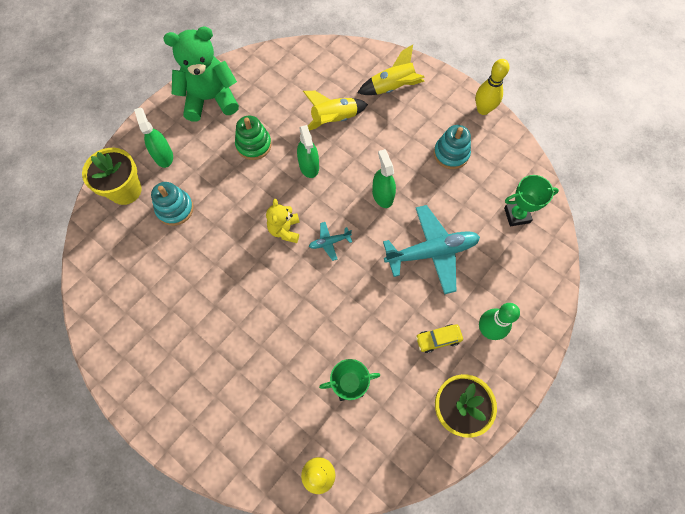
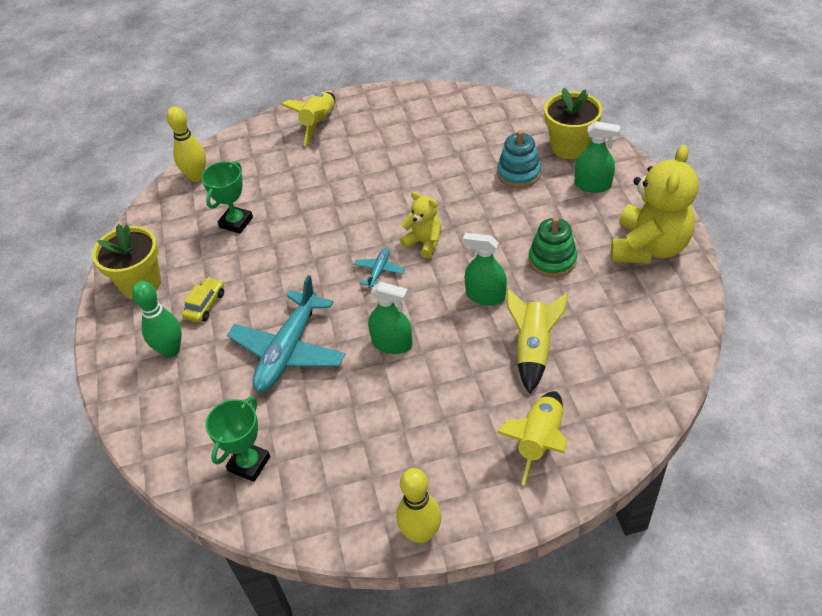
camera: 130 degrees right, 20 degrees down
(188, 413) = (318, 123): none -> yellow rocket
(210, 99) = (648, 247): green teddy bear -> yellow teddy bear
(451, 154) = (386, 447): turquoise stacking toy -> none

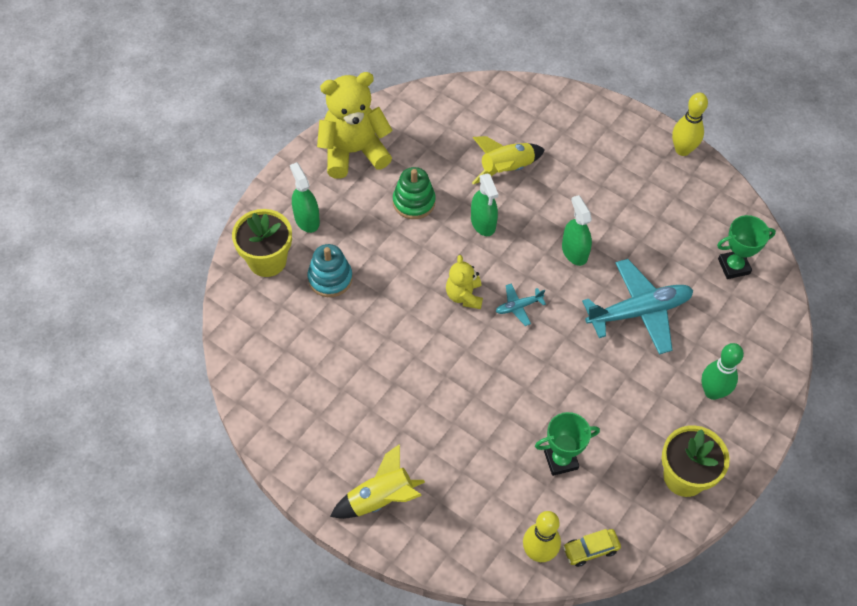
camera: 135 degrees left, 10 degrees up
(205, 305) = (656, 405): yellow car -> yellow car (590, 550)
(539, 441) = (571, 129): yellow rocket -> none

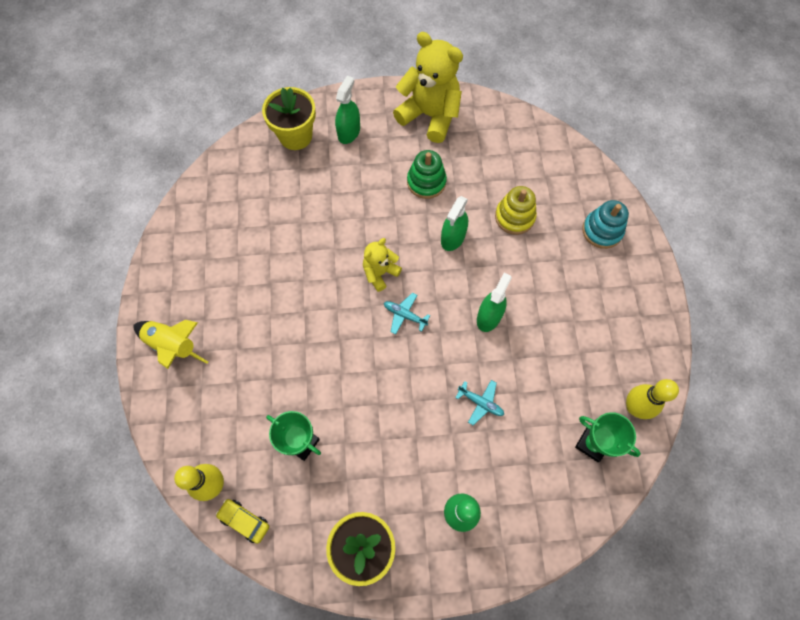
camera: 50 degrees right, 10 degrees up
(330, 278) = (316, 182): turquoise stacking toy -> turquoise stacking toy (602, 230)
(506, 169) = (514, 217): yellow rocket -> yellow stacking toy
(639, 311) = (481, 403): turquoise plane -> turquoise plane, size x0.45
(682, 150) = (663, 323): yellow bowling pin -> yellow bowling pin (634, 407)

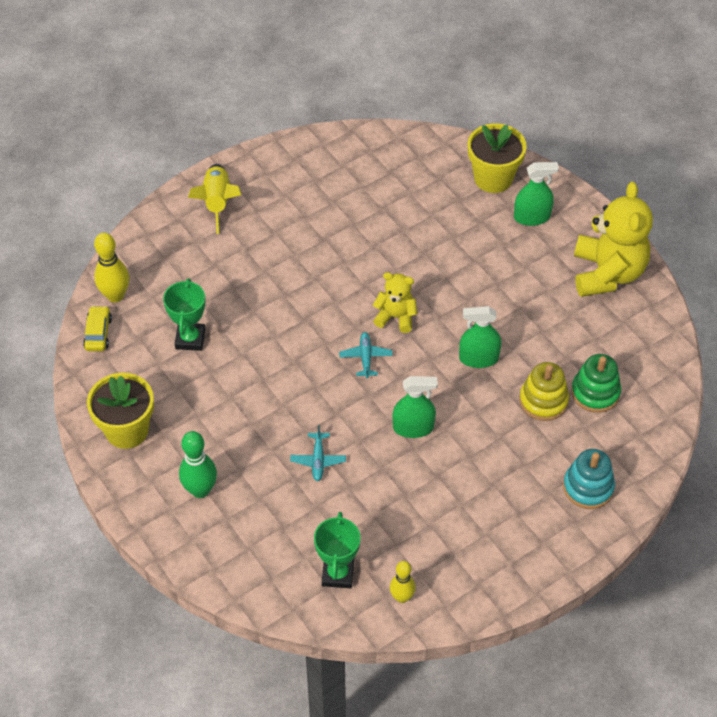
camera: 60 degrees right, 15 degrees down
(426, 182) = (525, 307): green stacking toy -> green stacking toy (595, 392)
(634, 407) = (402, 597): yellow bowling pin -> yellow bowling pin, size x0.66

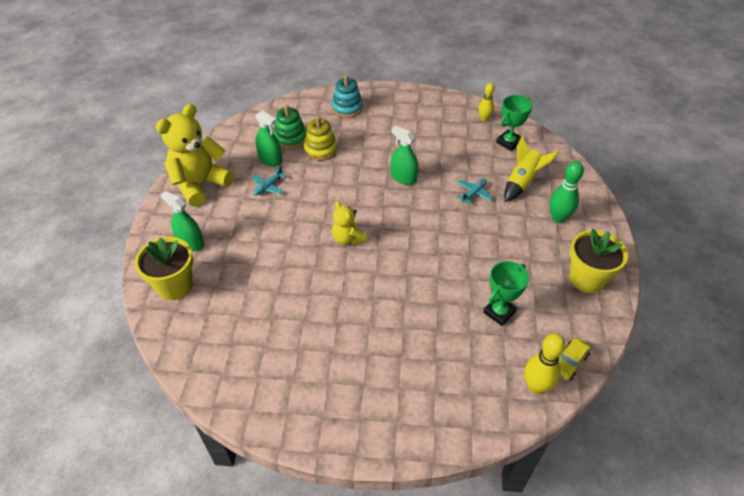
camera: 140 degrees left, 5 degrees down
(217, 202) = (388, 416): yellow rocket -> yellow rocket (522, 182)
(365, 357) = (392, 228): turquoise plane -> turquoise plane (268, 187)
(478, 358) = (328, 188): green spray bottle -> green spray bottle (270, 159)

